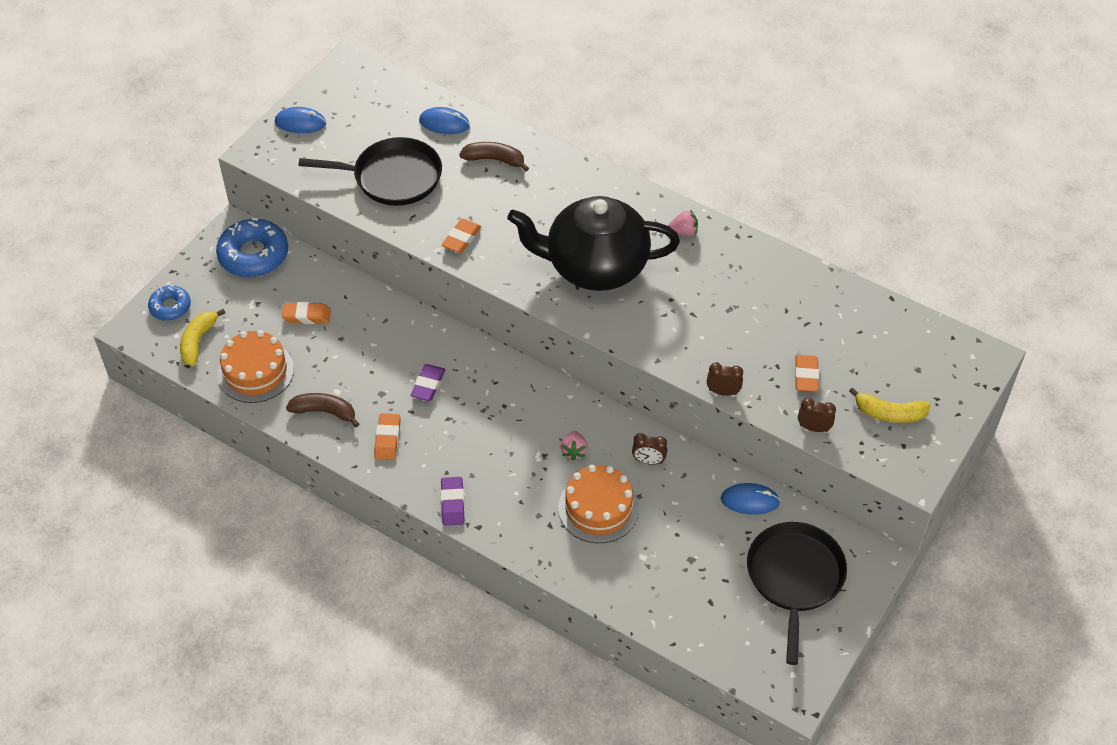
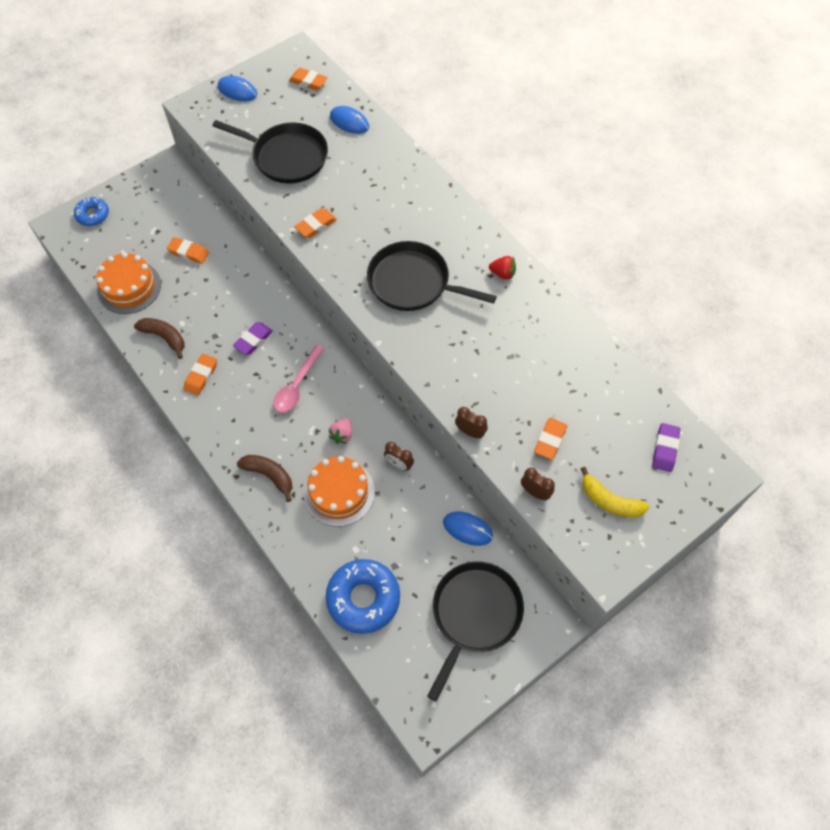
camera: 20 degrees right, 10 degrees up
(198, 341) = (99, 249): yellow banana -> none
(253, 255) = (173, 191): blue donut -> blue donut (363, 598)
(377, 93) = (308, 82): none -> orange eraser
(452, 503) = (225, 449): purple eraser -> purple eraser (665, 449)
(494, 160) = (375, 164): brown banana -> brown banana (269, 475)
(500, 416) = (297, 385): none -> pink spoon
(594, 267) = (413, 283): black teapot -> black pan
(683, 232) = (502, 273): pink strawberry -> red strawberry

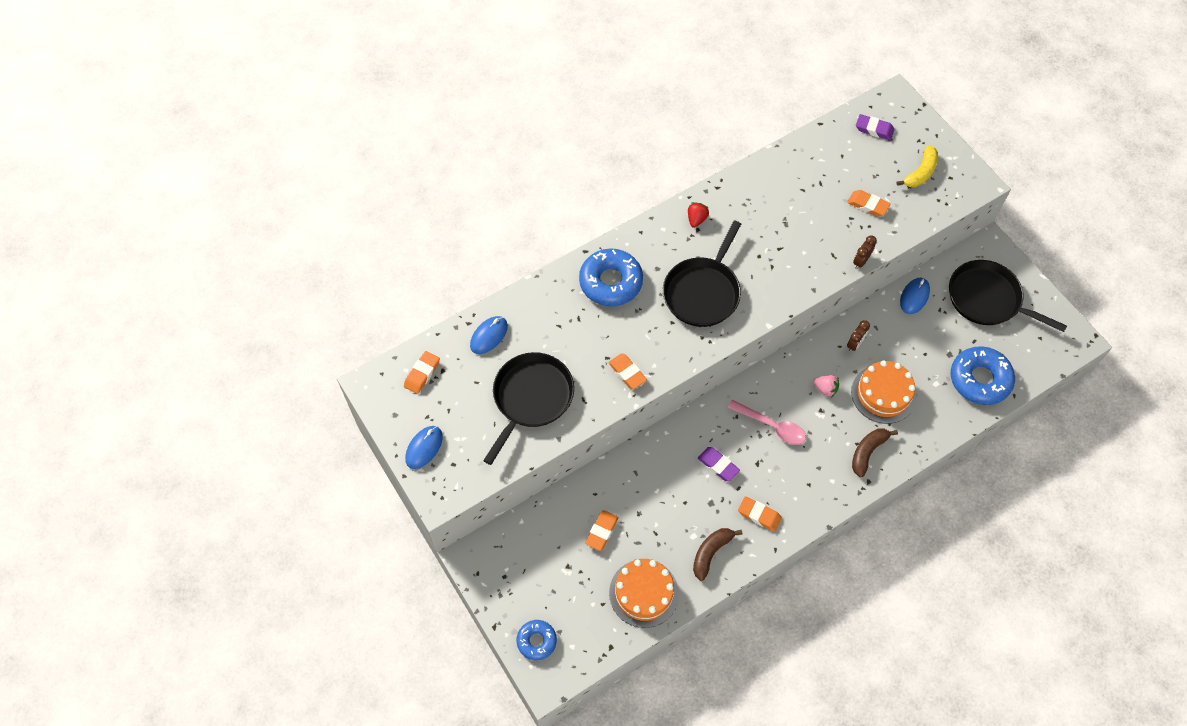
camera: 85 degrees left, 0 degrees up
(416, 206) = (611, 282): none -> blue donut
(535, 492) = (915, 221): brown clock -> none

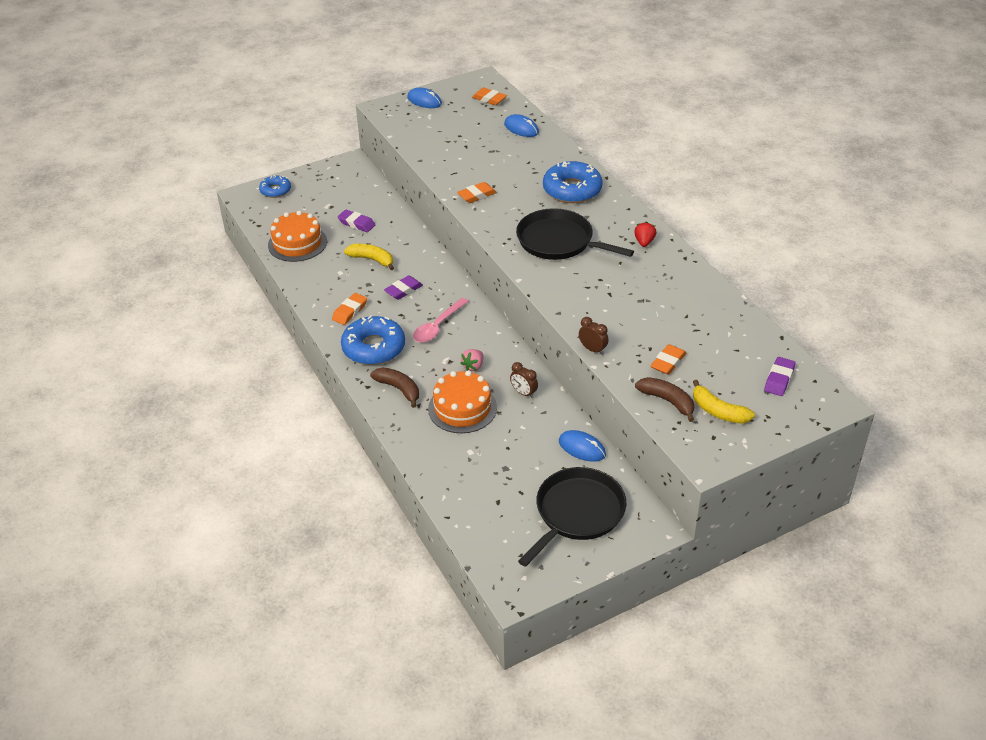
camera: 95 degrees right, 20 degrees down
(531, 398) = (459, 147): black pan -> none
(601, 531) = (356, 223): orange eraser -> purple eraser
(668, 505) = (372, 259): none -> yellow banana
(696, 219) = (644, 242): red strawberry -> red strawberry turned 105 degrees counterclockwise
(711, 553) = (322, 281): brown banana -> brown banana (667, 401)
(979, 379) = (470, 489): blue donut -> blue donut (373, 348)

